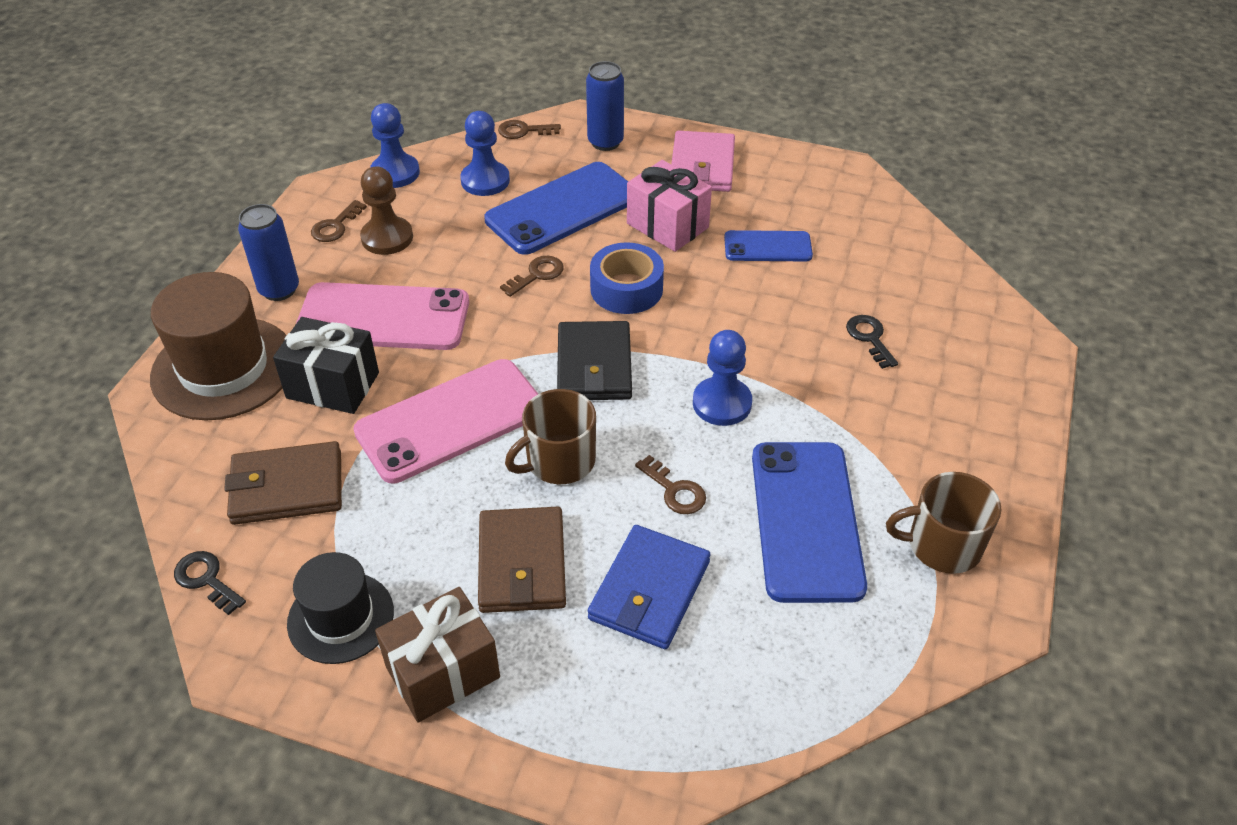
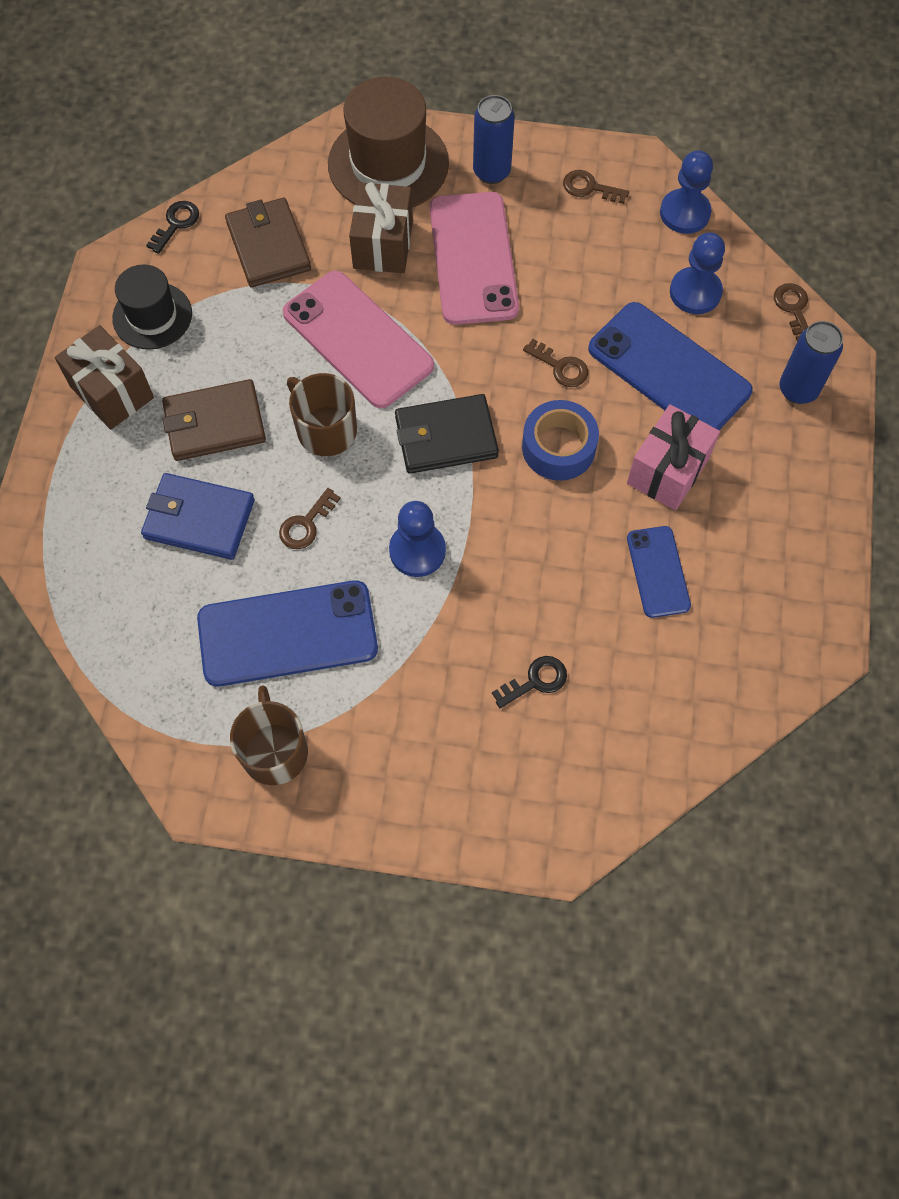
camera: 80 degrees right, 20 degrees up
(333, 385) = (383, 245): black gift -> brown gift
(387, 238) = (583, 232): brown pawn -> none
(702, 166) = (783, 492): pink wallet -> none

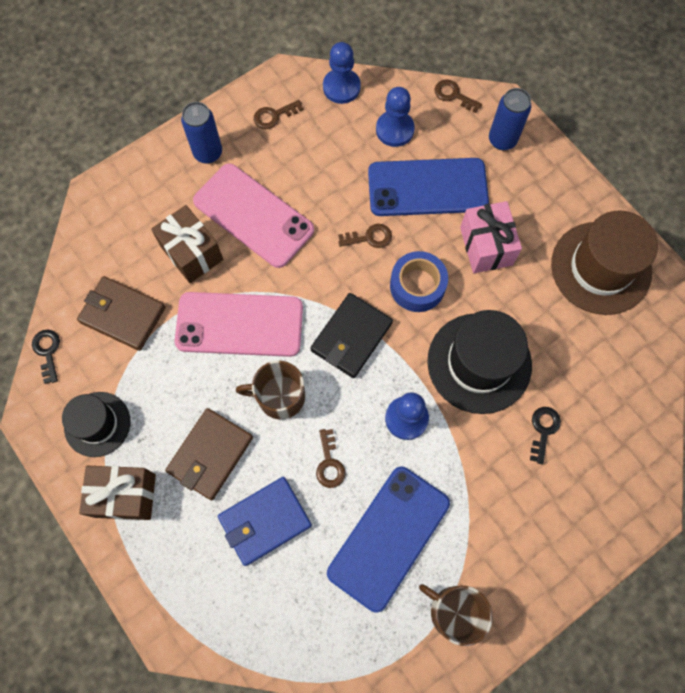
camera: 45 degrees left, 5 degrees up
(388, 164) = (141, 199): brown hat -> brown hat (601, 268)
(541, 566) = (479, 363): none -> black hat
(658, 572) = (539, 308): blue phone -> none

